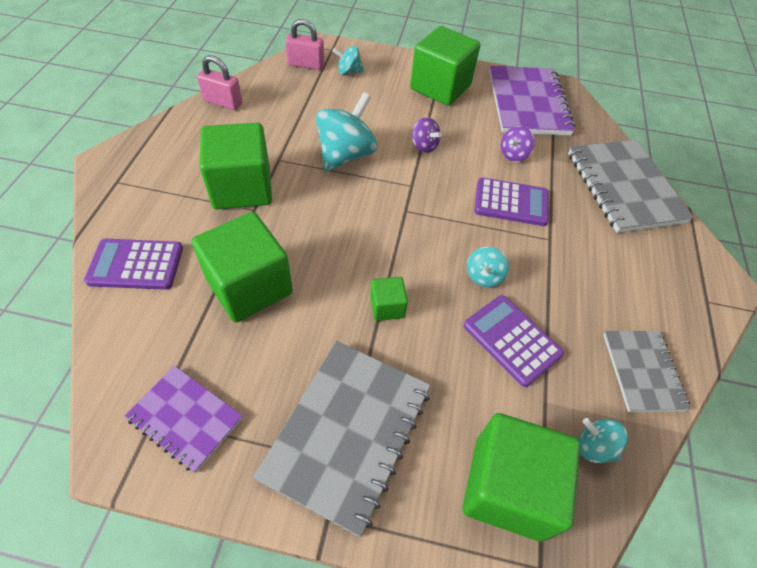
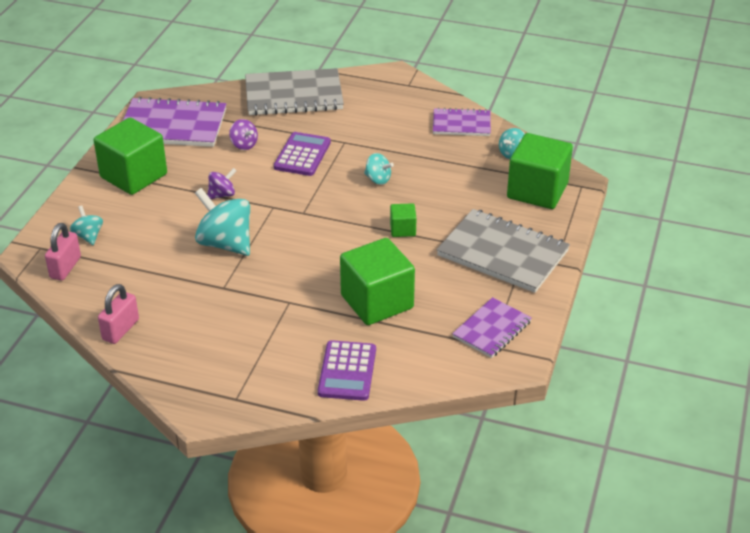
camera: 80 degrees left, 15 degrees down
(242, 187) = (259, 310): green cube -> none
(348, 71) = (88, 236): turquoise spinning top -> turquoise spinning top turned 150 degrees clockwise
(512, 340) = (435, 174): purple calculator -> none
(642, 371) = (461, 124): grey notebook -> purple notebook

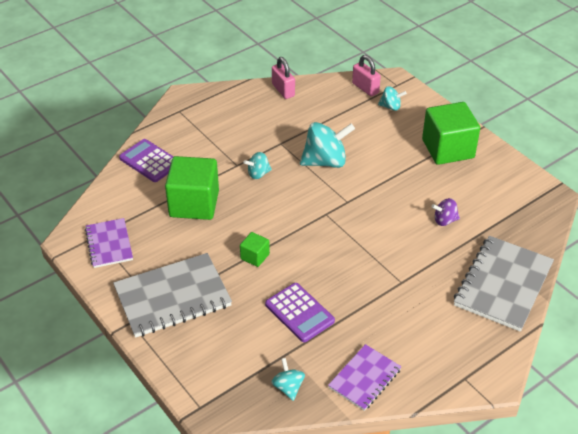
camera: 125 degrees right, 5 degrees up
(173, 126) = (505, 193): purple notebook -> none
(222, 195) = (385, 182): purple spinning top -> none
(302, 155) = (402, 247): purple calculator -> purple calculator (299, 313)
(378, 179) = (330, 275): turquoise spinning top -> turquoise spinning top (258, 174)
(537, 191) = (222, 370): green cube -> none

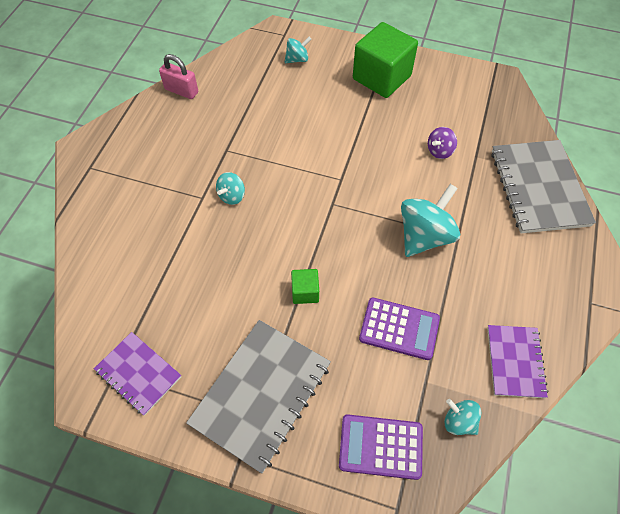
camera: 35 degrees left, 15 degrees up
(150, 161) = (104, 244): purple calculator -> purple calculator (380, 446)
(194, 204) = (193, 268): green cube -> none
(325, 161) = (285, 147): turquoise spinning top -> turquoise spinning top (424, 236)
(365, 88) = (258, 51): pink padlock -> none

